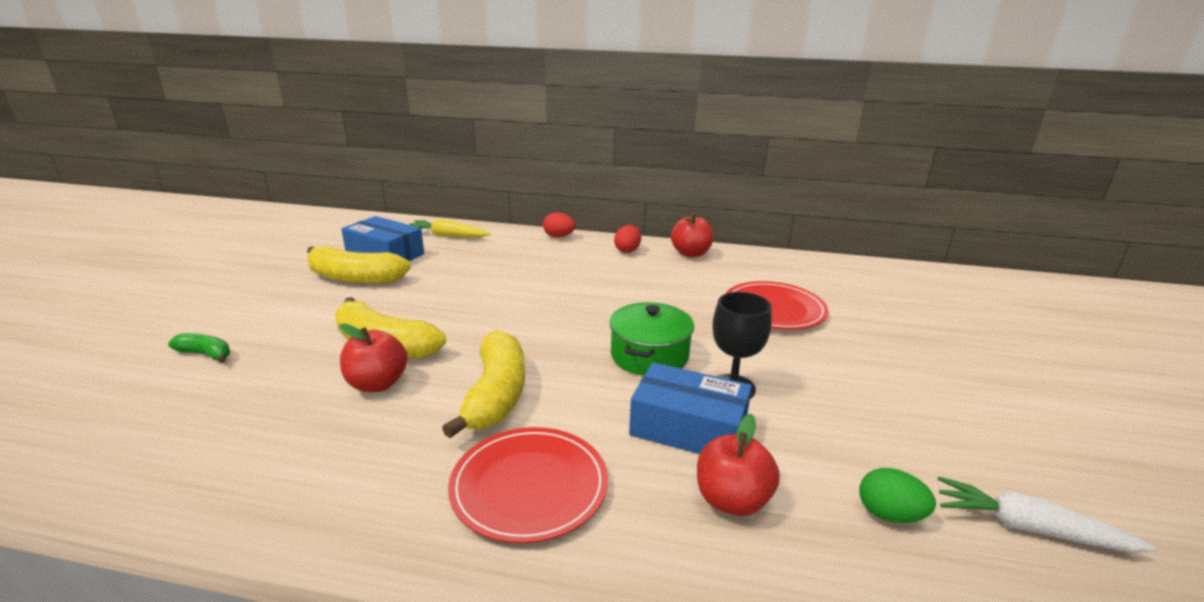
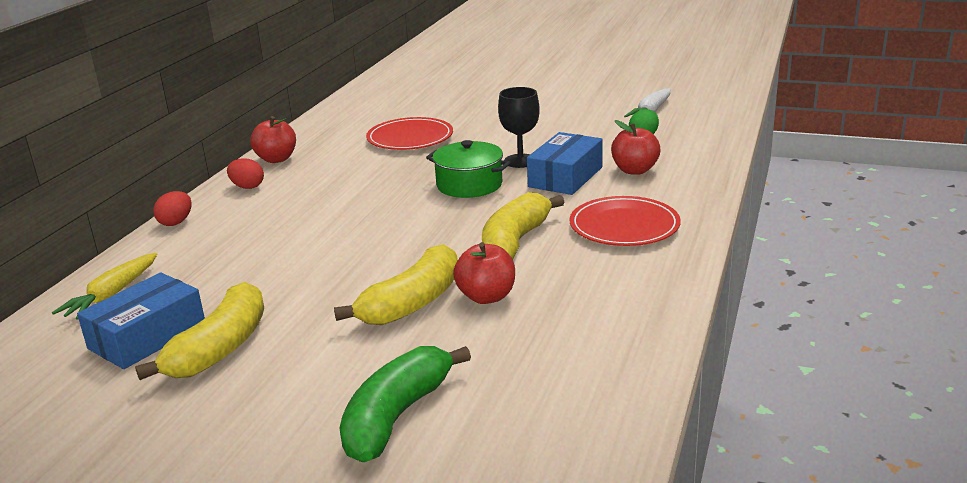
camera: 80 degrees left, 0 degrees up
(206, 354) = (397, 416): green banana -> green banana, size x1.99
(496, 395) = (515, 242): yellow banana -> yellow banana turned 75 degrees counterclockwise

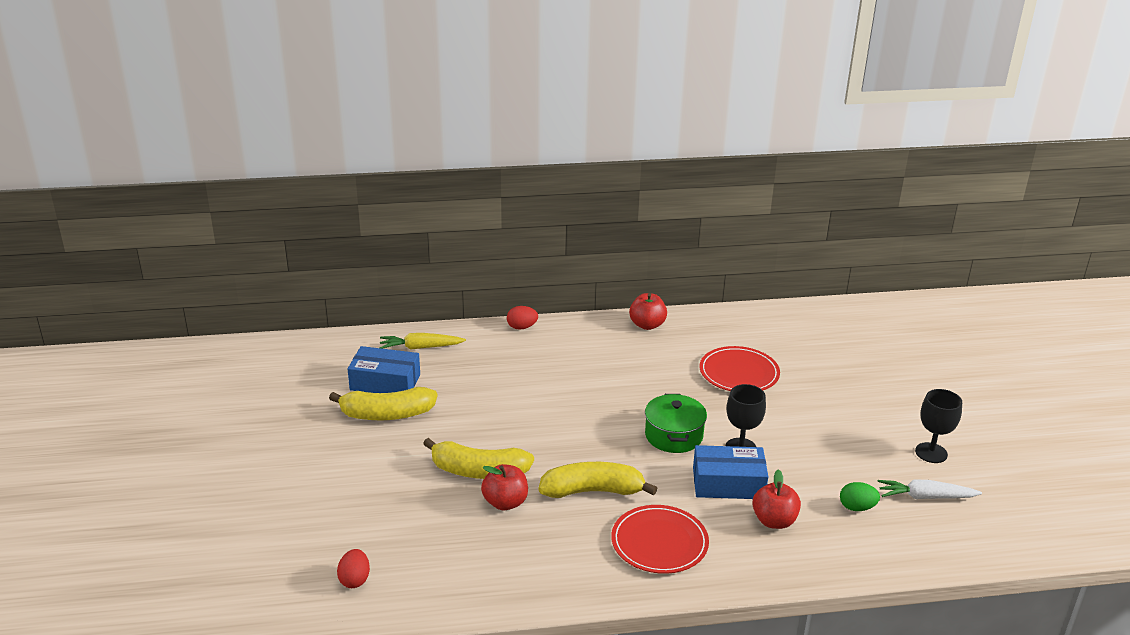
camera: 60 degrees right, 5 degrees up
(247, 187) = (593, 332): red egg -> red egg (355, 580)
(397, 416) = (352, 511): green banana -> none
(599, 98) = (931, 453): none -> black goblet

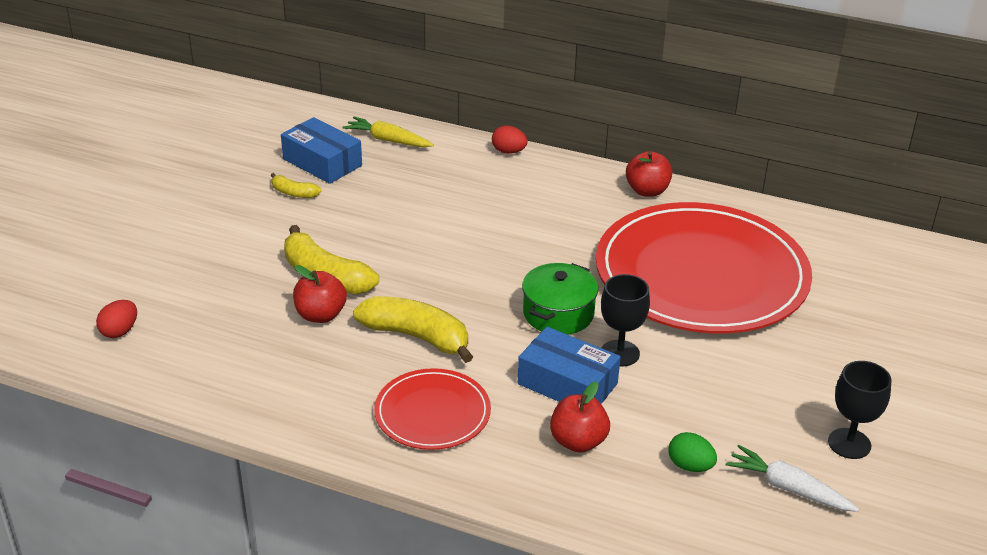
camera: 30 degrees right, 5 degrees up
(386, 414) = (294, 193): yellow banana -> yellow banana, size x0.50
(739, 373) = (701, 274): red plate -> red plate, size x2.10

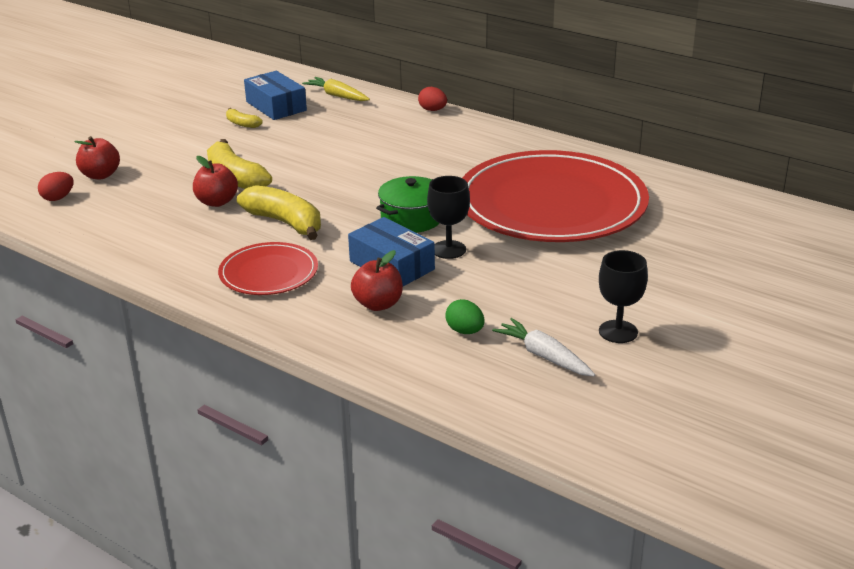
camera: 15 degrees right, 5 degrees down
(647, 191) = (537, 144): red apple -> red apple (100, 175)

